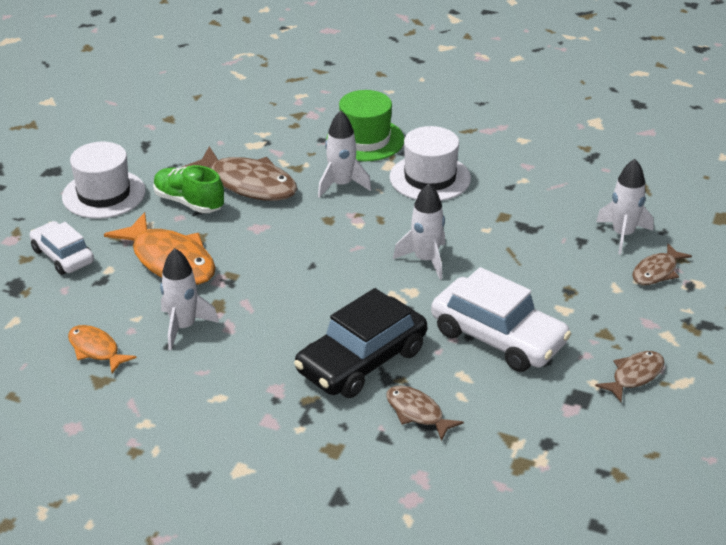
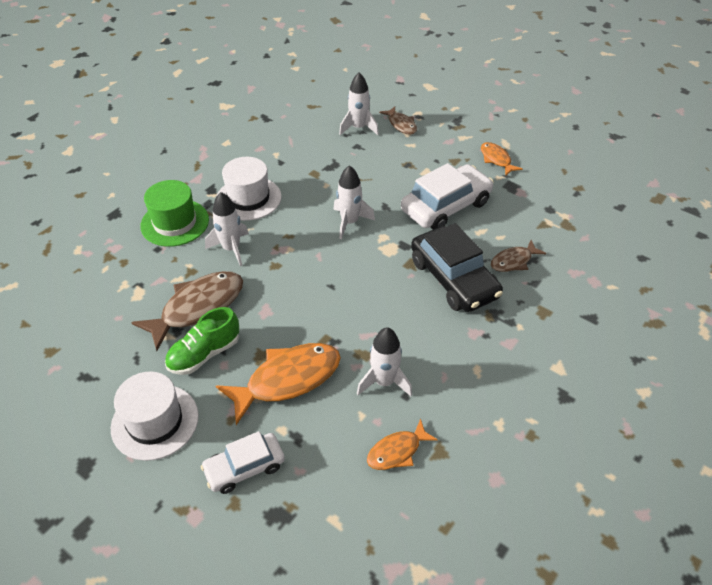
camera: 75 degrees left, 10 degrees up
(634, 376) = (496, 159): brown fish -> orange fish

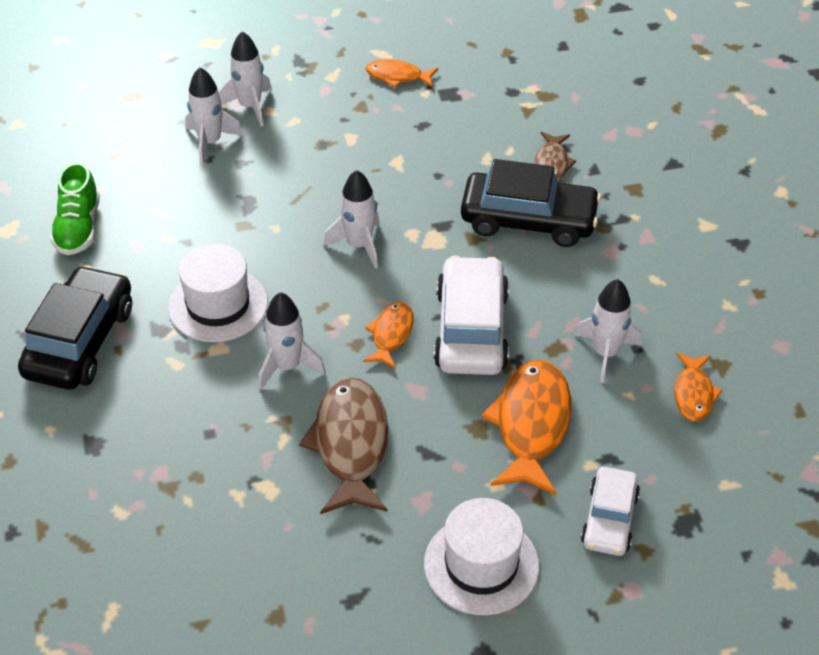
camera: 50 degrees left, 0 degrees up
(175, 223) = (181, 394): green hat -> none
(177, 169) = (80, 341): none -> black car
(204, 354) = (427, 474): green shoe -> green shoe (78, 228)
(296, 275) = (391, 334): none -> orange fish
(401, 125) = (250, 106): brown fish -> white rocket
(446, 206) = (422, 159): white car -> white car (471, 329)

